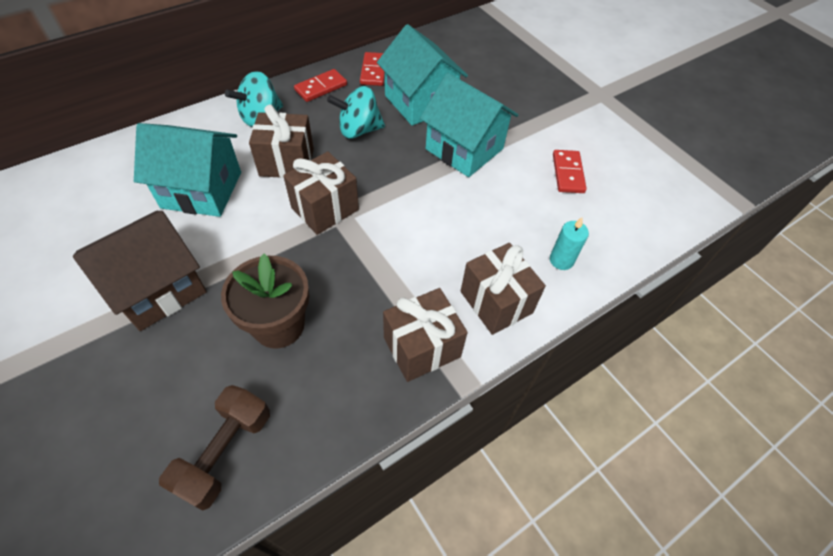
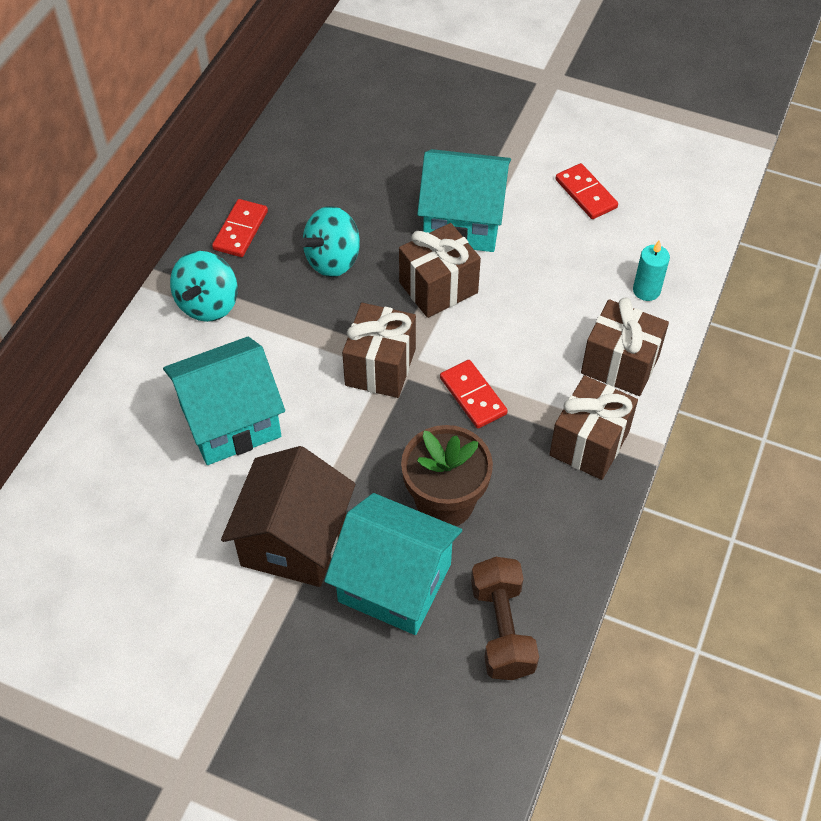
camera: 30 degrees left, 0 degrees up
(287, 162) = (291, 340): brown gift -> brown gift (438, 288)
(373, 71) = (281, 177): red domino -> red domino (473, 396)
(420, 102) = (368, 190): turquoise house -> turquoise house (394, 583)

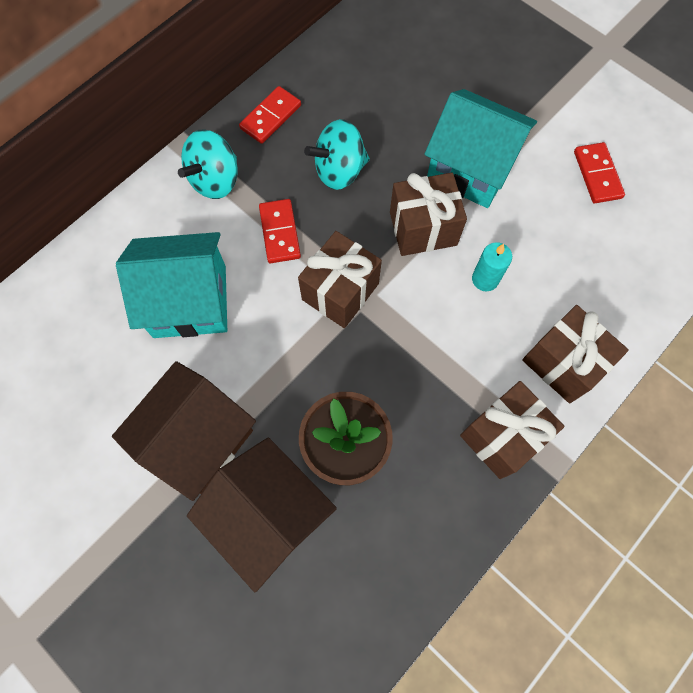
camera: 20 degrees right, 15 degrees up
(394, 583) = (269, 515): turquoise house -> brown house
(473, 396) = (412, 349): red domino -> red domino (279, 232)
(502, 629) = (347, 600): brown dumbbell -> none
(646, 290) = (618, 294): turquoise candle -> turquoise candle (485, 279)

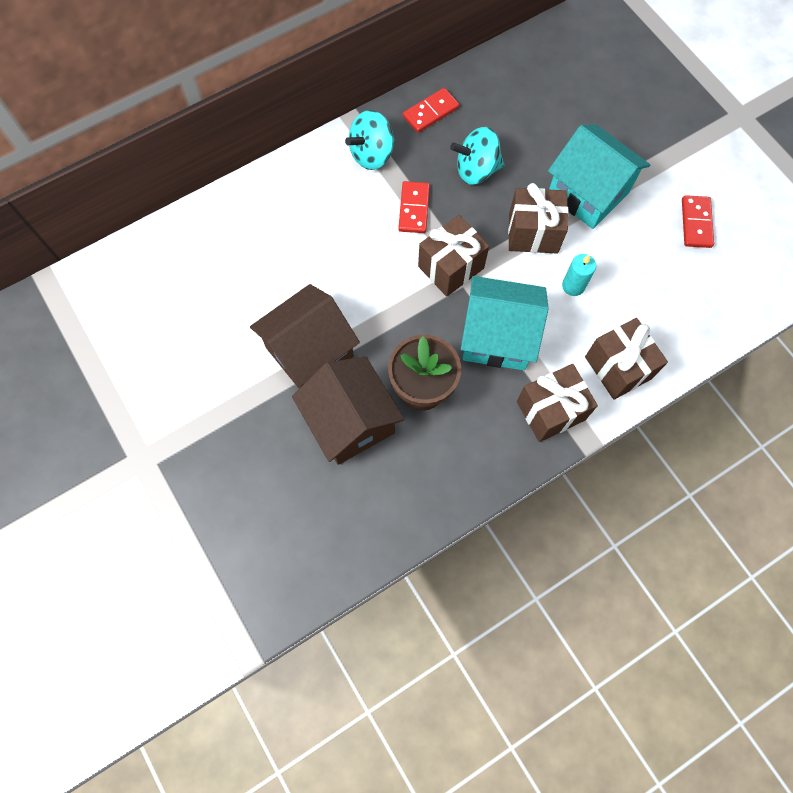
camera: 15 degrees right, 0 degrees up
(190, 301) = (328, 246): turquoise house -> turquoise house (497, 337)

